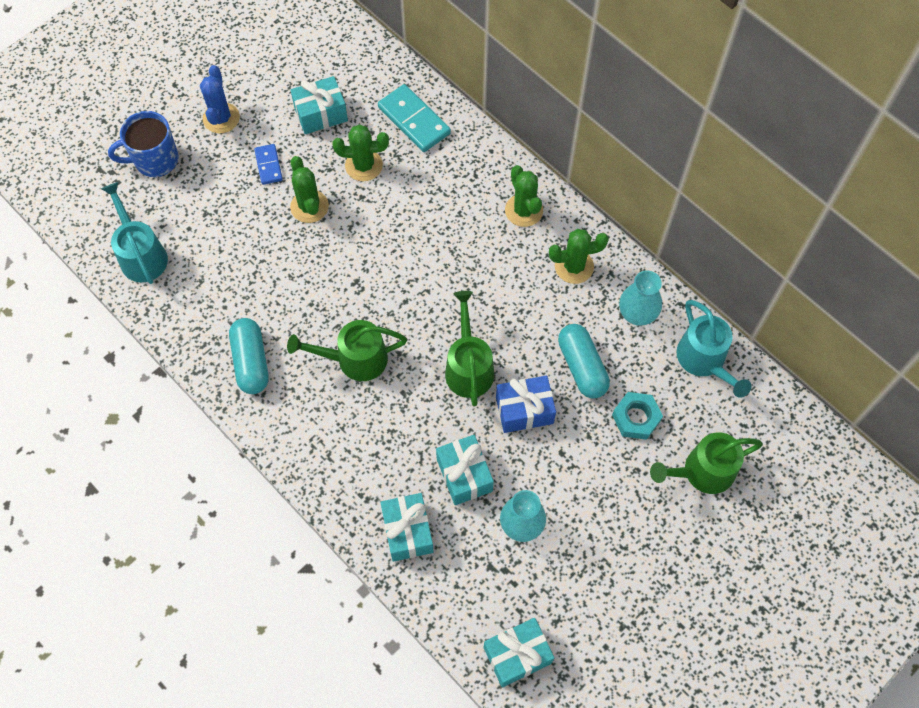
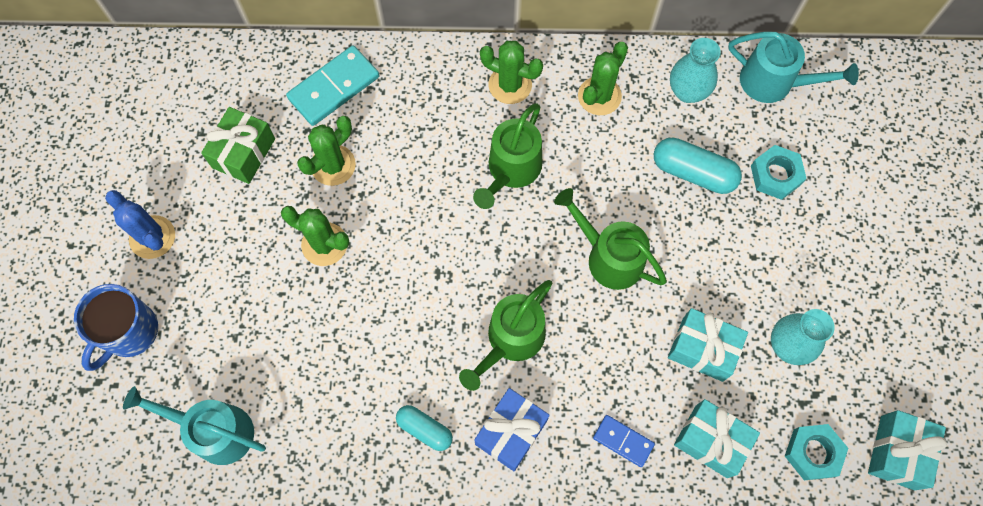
camera: 45 degrees left, 5 degrees up
(251, 362) = (424, 429): turquoise capsule -> turquoise capsule, size x0.64
(268, 165) = (246, 241): blue domino -> blue domino (623, 441)
(321, 114) = (243, 153): turquoise gift -> green gift
(414, 120) = (334, 88): turquoise domino -> turquoise domino turned 45 degrees counterclockwise
(462, 601) = (813, 453): none -> turquoise nut
(524, 410) = (689, 250): blue gift -> blue gift (511, 432)
(702, 472) = (865, 172): green watering can -> green watering can (511, 170)

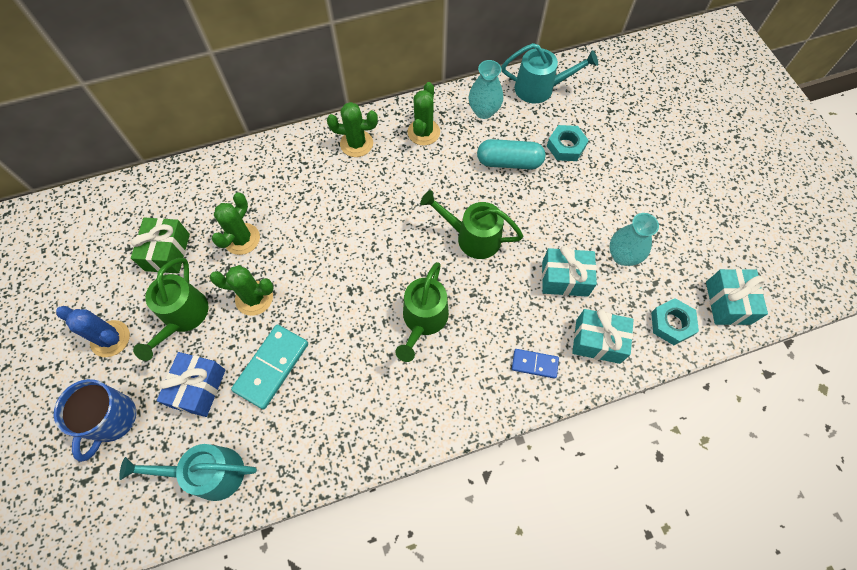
camera: 20 degrees left, 5 degrees down
(334, 88) = (224, 184): turquoise domino -> turquoise domino (272, 367)
(424, 429) = (381, 410): turquoise capsule -> none
(511, 170) = (379, 201): green watering can -> green watering can (183, 317)
(511, 432) = (448, 388): blue gift -> blue gift (198, 388)

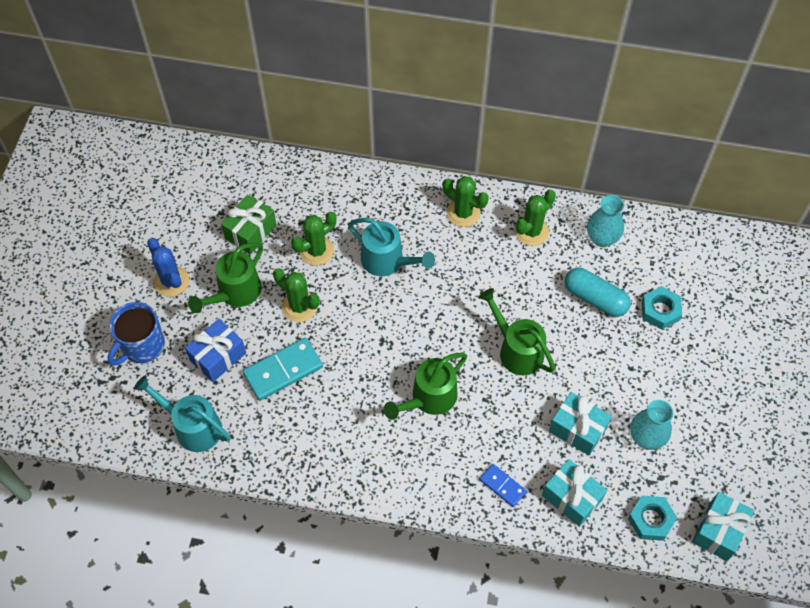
camera: 30 degrees right, 5 degrees down
(540, 88) = (672, 242): turquoise watering can -> turquoise watering can (388, 261)

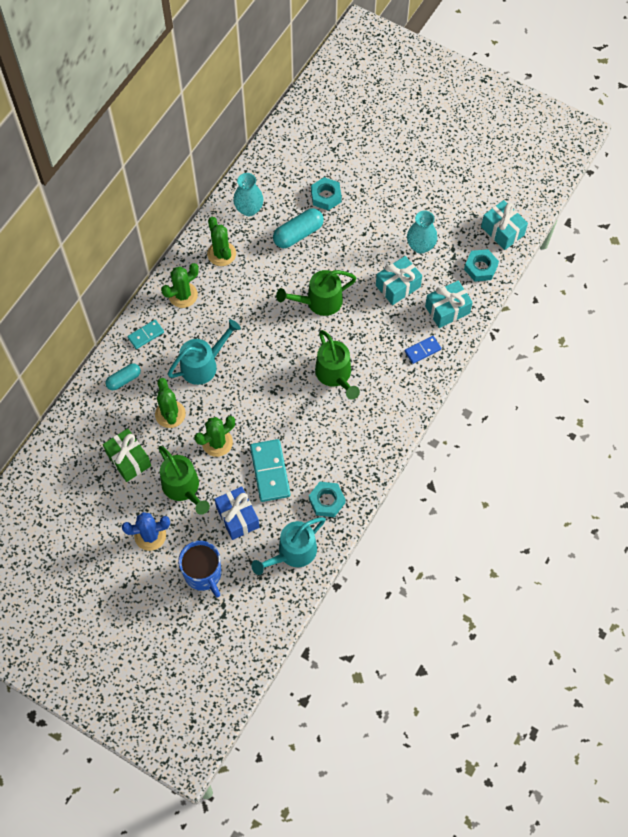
camera: 70 degrees left, 5 degrees up
(266, 442) = (326, 501): none -> turquoise nut
(340, 195) = (124, 380): none -> turquoise capsule
(400, 196) = (146, 335): none -> turquoise domino

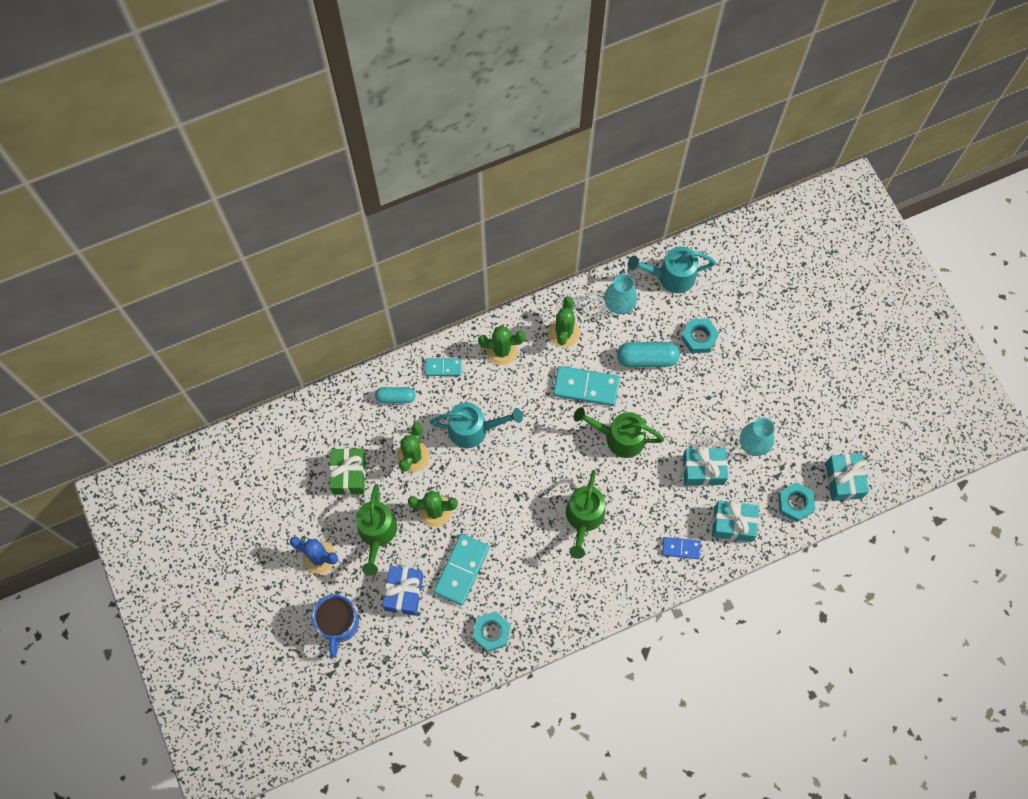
camera: 35 degrees right, 5 degrees up
(267, 282) = (586, 387): none -> turquoise domino
(292, 553) = (428, 659): turquoise watering can -> turquoise watering can (670, 276)

